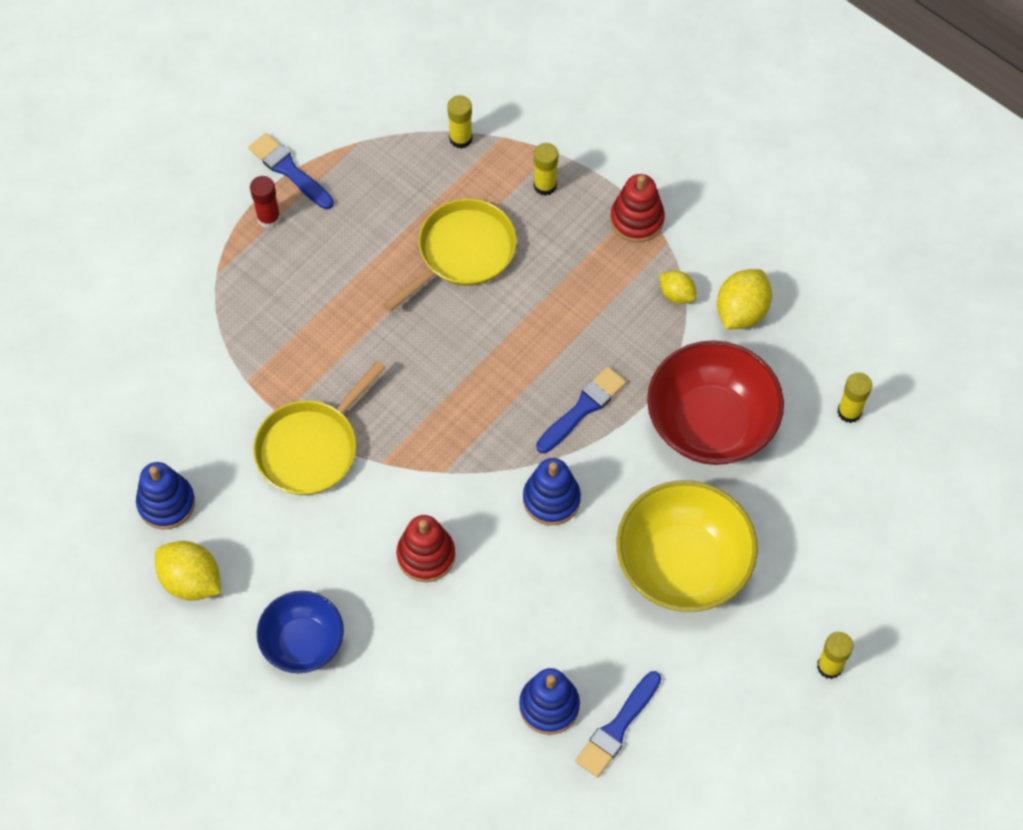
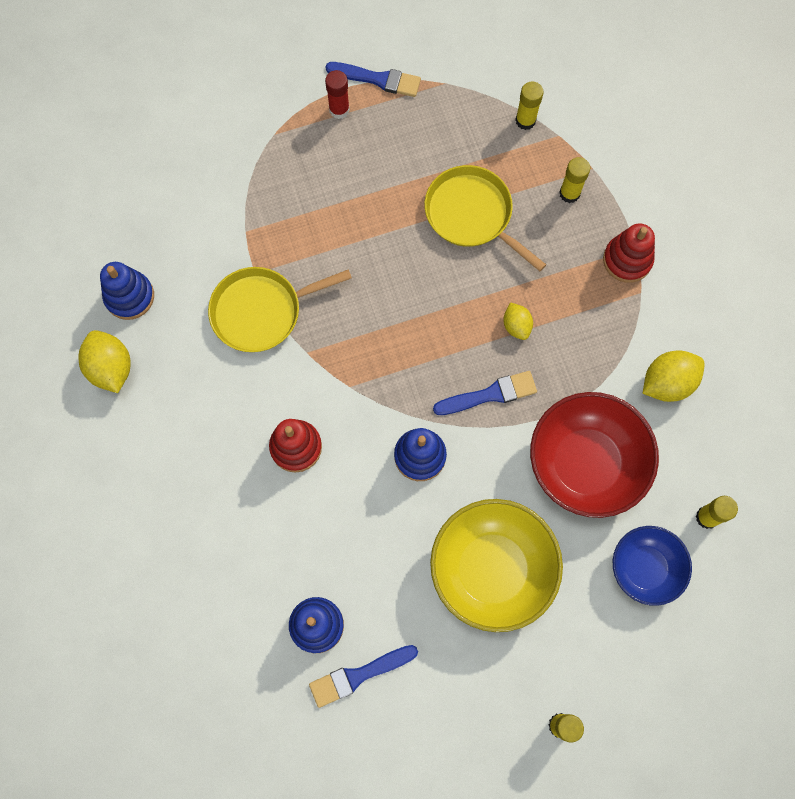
camera: 30 degrees right, 10 degrees up
(289, 170) = (377, 79): blue brush -> blue brush turned 120 degrees clockwise
(303, 642) = (163, 464): blue bowl -> blue bowl (645, 568)
(463, 252) = (471, 214): yellow pan -> yellow pan turned 120 degrees counterclockwise
(676, 294) = (622, 340): yellow lemon -> yellow lemon (516, 326)

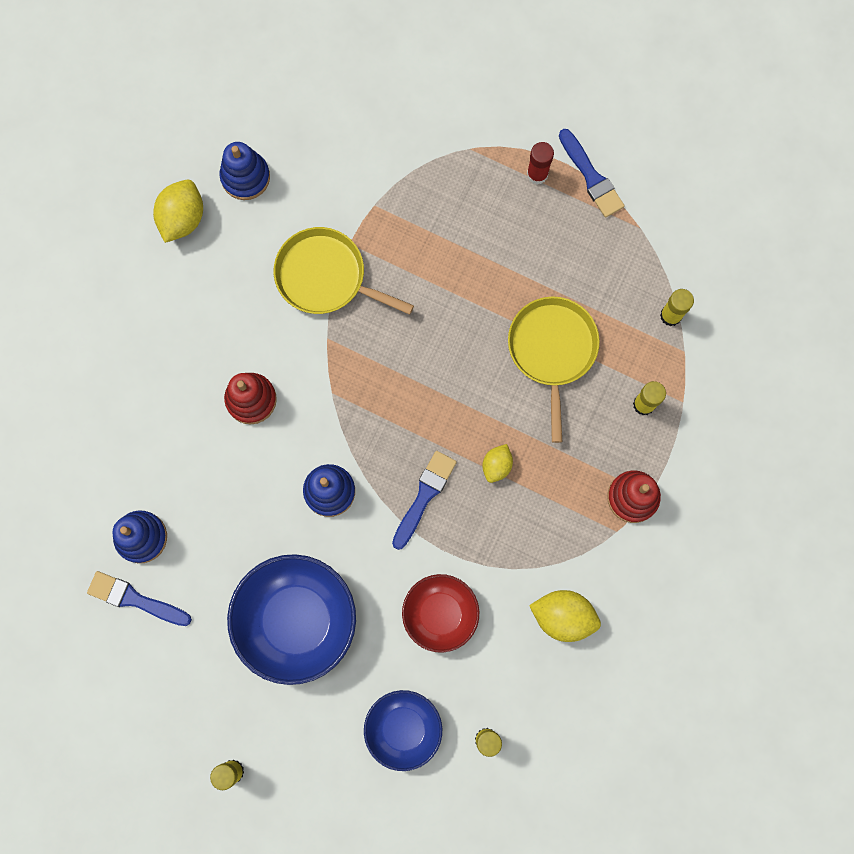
camera: 45 degrees right, 5 degrees up
(489, 394) = (424, 496): blue brush -> blue brush turned 90 degrees counterclockwise
(492, 569) = (296, 620): yellow bowl -> blue bowl
(585, 463) = (440, 614): red bowl -> red bowl, size x0.61

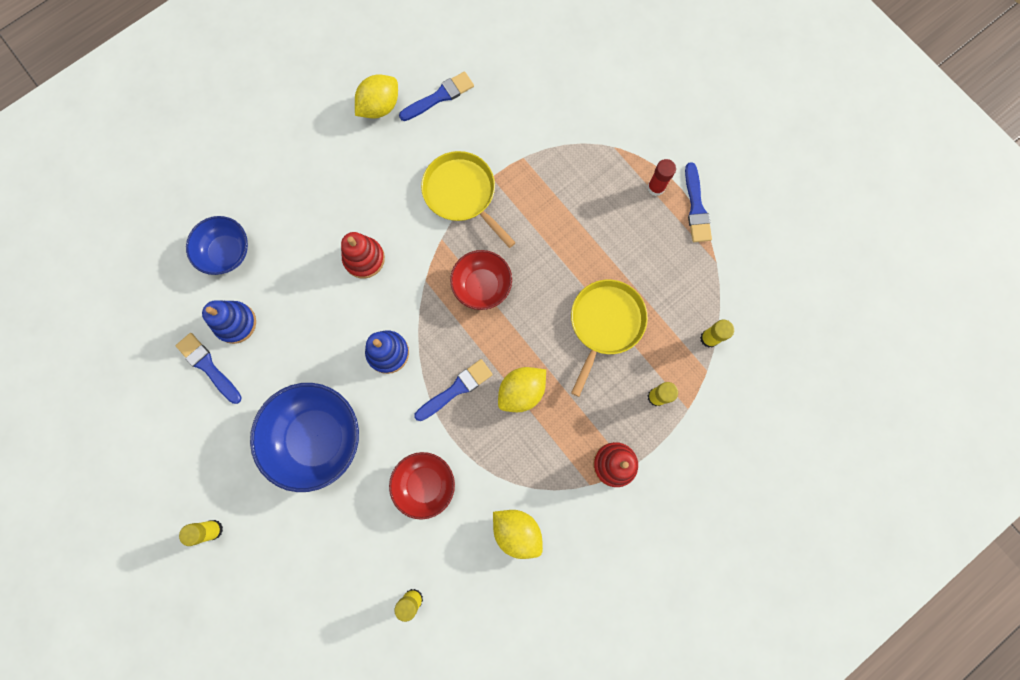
camera: 25 degrees right, 0 degrees up
(245, 177) = (439, 97): blue stacking toy -> blue brush
(397, 370) = (482, 286): none -> red bowl
(403, 728) = (354, 559): blue bowl -> blue bowl (226, 252)
(496, 465) = (521, 391): yellow lemon -> yellow lemon, size x1.67

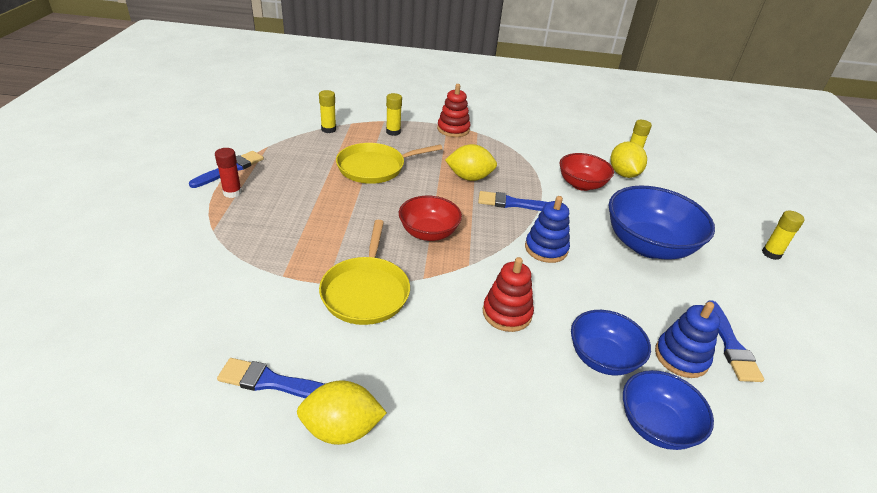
camera: 140 degrees left, 40 degrees down
(282, 276) = (602, 358): none -> blue bowl
(517, 531) = (540, 142): yellow lemon -> yellow lemon (623, 174)

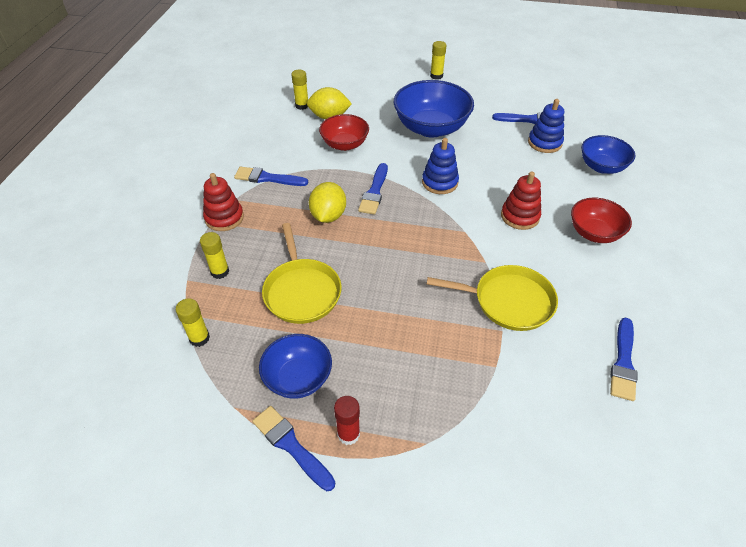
camera: 80 degrees left, 10 degrees up
(341, 429) = (651, 316): yellow lemon -> none
(428, 233) = (422, 254): red bowl -> red bowl (594, 233)
(510, 145) = (268, 178): none -> blue brush
(602, 358) = (553, 177): blue bowl -> blue bowl (298, 378)

